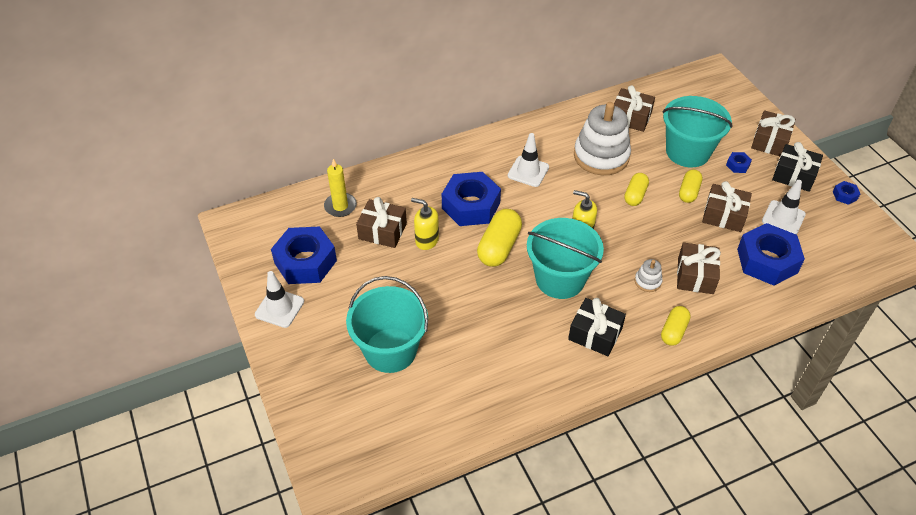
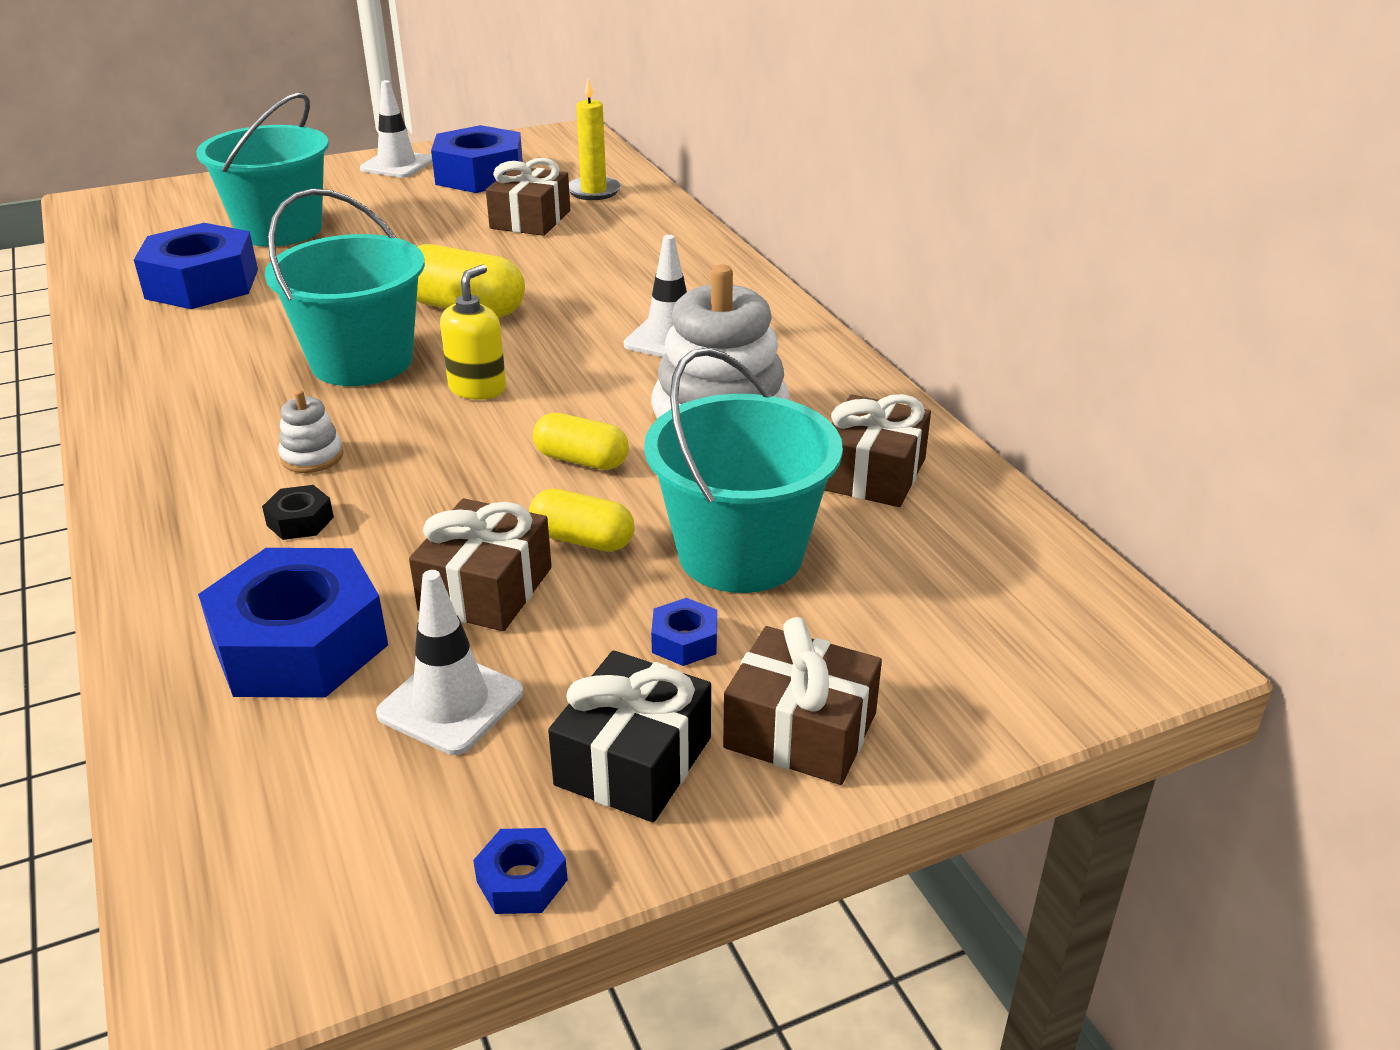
camera: 90 degrees right, 15 degrees down
(426, 240) = (500, 251): yellow soap dispenser -> none
(471, 205) = (578, 285): blue nut -> blue nut (202, 284)
(595, 334) = (209, 390): black gift -> none
(673, 331) = (162, 477): yellow capsule -> none
(695, 276) = (300, 521): brown gift -> black nut

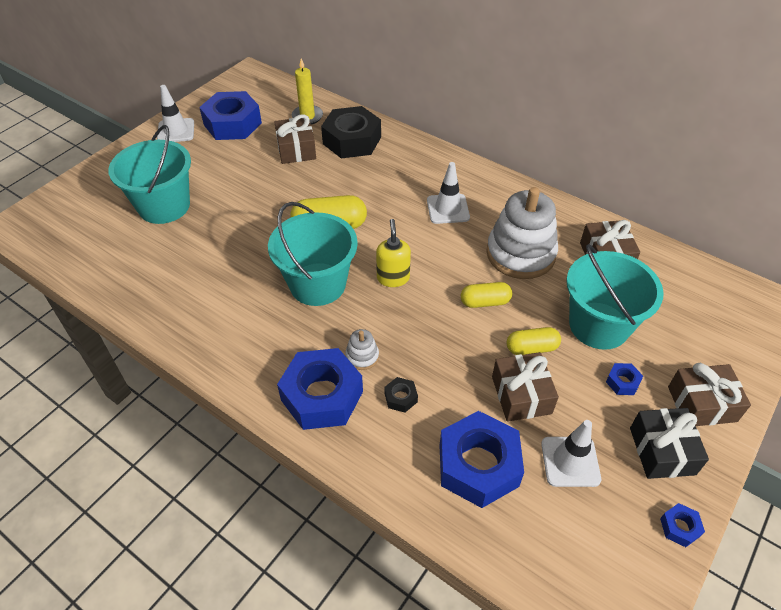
camera: 30 degrees left, 15 degrees up
(202, 284) = (166, 264): blue nut -> blue nut (322, 396)
(624, 230) = (352, 140): none -> black nut

